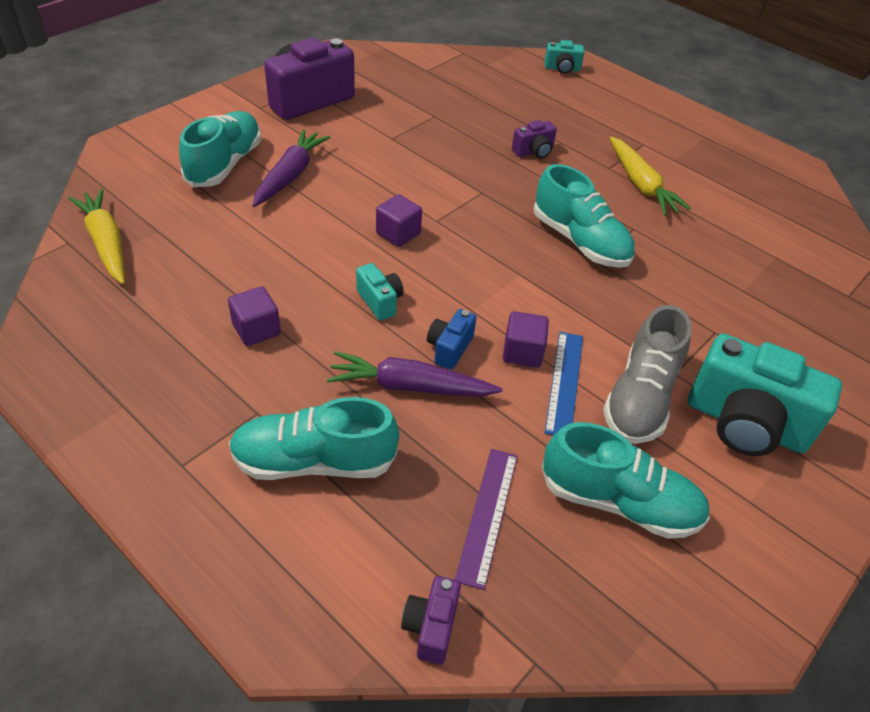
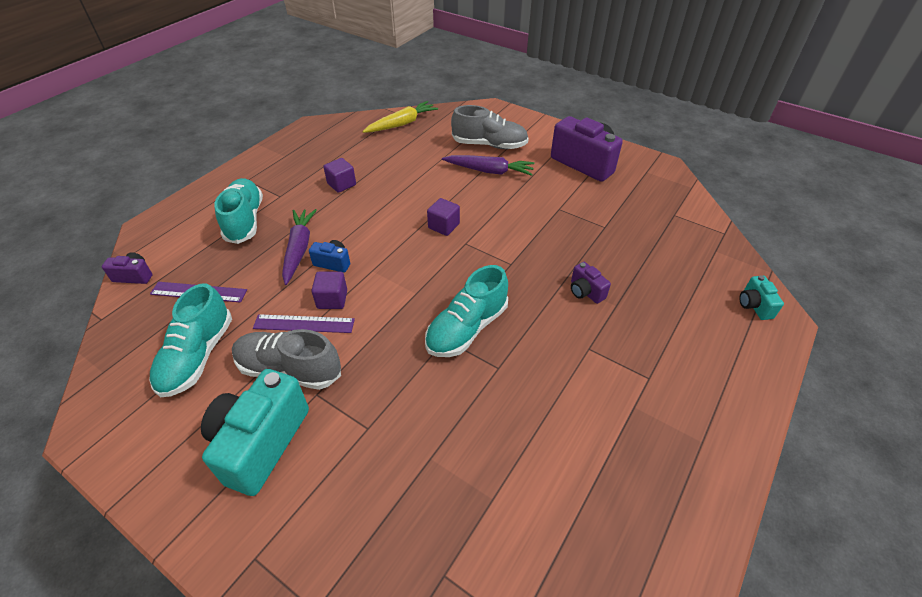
camera: 85 degrees right, 0 degrees up
(225, 164) = (489, 145): turquoise shoe -> grey shoe
(380, 301) = (373, 227): turquoise camera -> none
(564, 382) = (304, 323): blue ruler -> purple ruler
(641, 185) = (571, 374): yellow carrot -> none

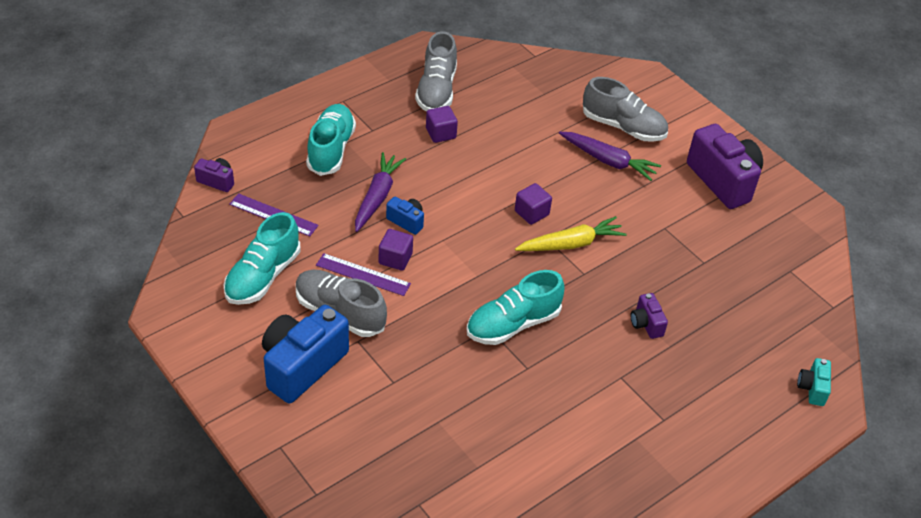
camera: 15 degrees right, 0 degrees up
(261, 443) = (302, 366): turquoise camera -> blue camera
(327, 154) = (436, 90): none -> grey shoe
(402, 124) = (533, 71): yellow carrot -> yellow carrot (571, 244)

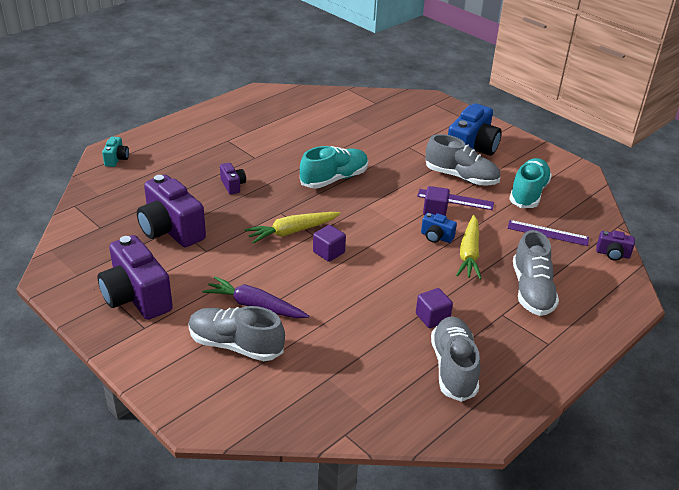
camera: 175 degrees right, 10 degrees down
(331, 149) = (531, 291): turquoise shoe -> grey shoe
(377, 197) = (469, 253): purple carrot -> yellow carrot
(709, 259) = (171, 230): none -> purple camera

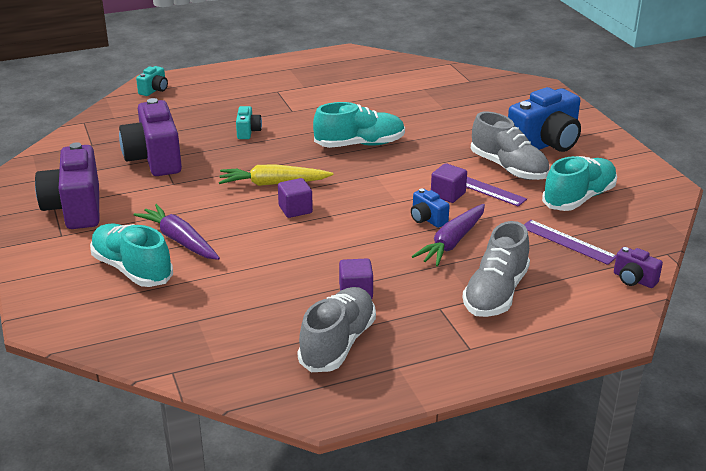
camera: 25 degrees right, 5 degrees down
(233, 185) = (248, 132): purple camera -> turquoise camera
(235, 345) = (132, 269): grey shoe -> turquoise shoe
(469, 253) = (452, 242): yellow carrot -> purple carrot

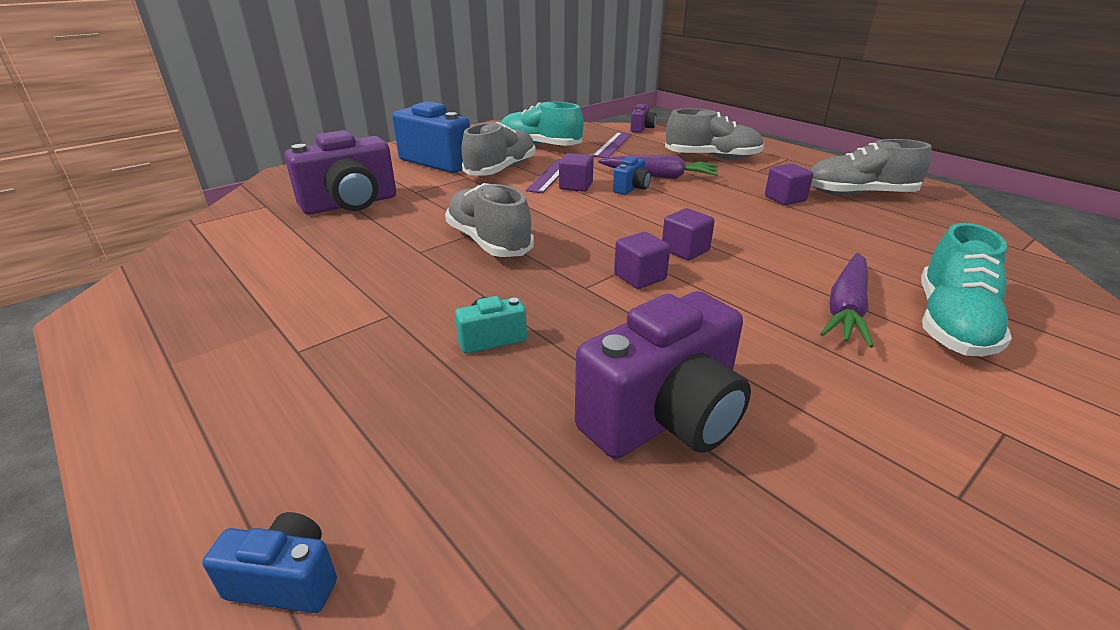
camera: 110 degrees left, 0 degrees up
(75, 209) = (925, 454): purple camera -> purple camera (350, 204)
(154, 90) = (286, 580): turquoise camera -> blue camera
(273, 183) = (640, 277): yellow carrot -> purple cube
(360, 144) = (488, 242): turquoise shoe -> grey shoe

